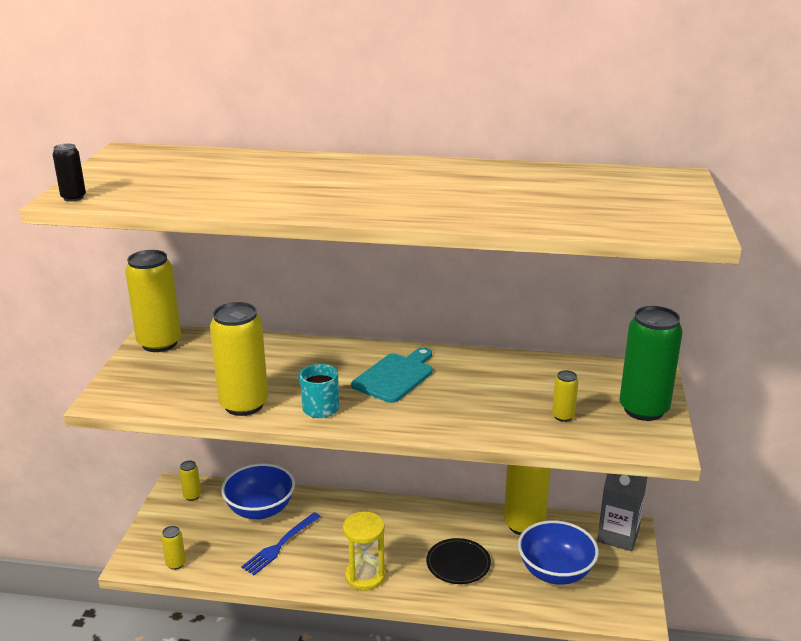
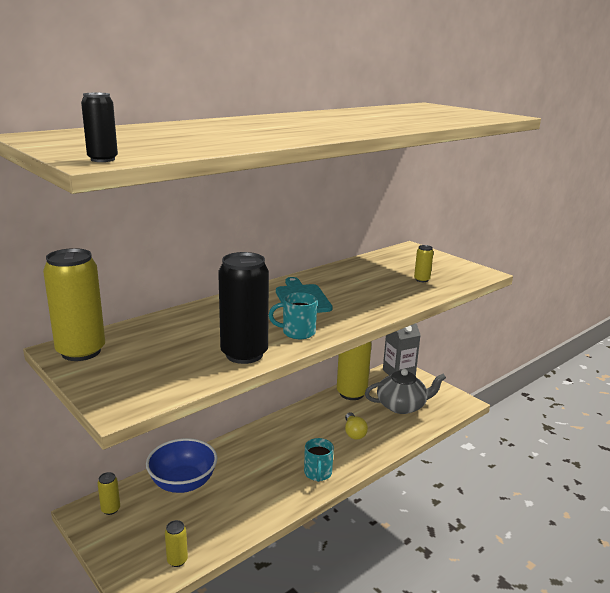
camera: 50 degrees left, 5 degrees down
(244, 405) = (244, 354): yellow can -> black can
(280, 545) = (235, 494): blue fork -> none
(365, 576) = (318, 473): yellow hourglass -> turquoise mug
(458, 564) = (354, 433): black plate -> yellow light bulb
(555, 572) = (402, 406): blue bowl -> grey teapot
(643, 409) = (444, 263): green can -> none

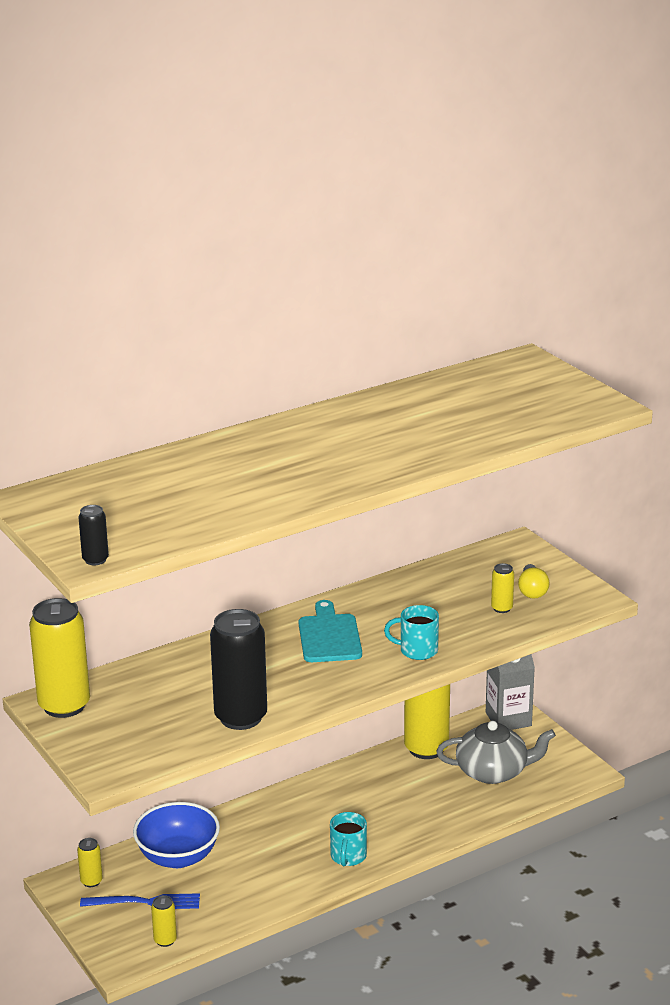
camera: 10 degrees right, 5 degrees up
(158, 525) = (145, 902): none -> blue fork
(297, 332) = (308, 690): turquoise mug -> turquoise mug (417, 650)
(354, 433) = (411, 806): yellow light bulb -> yellow light bulb (532, 591)

